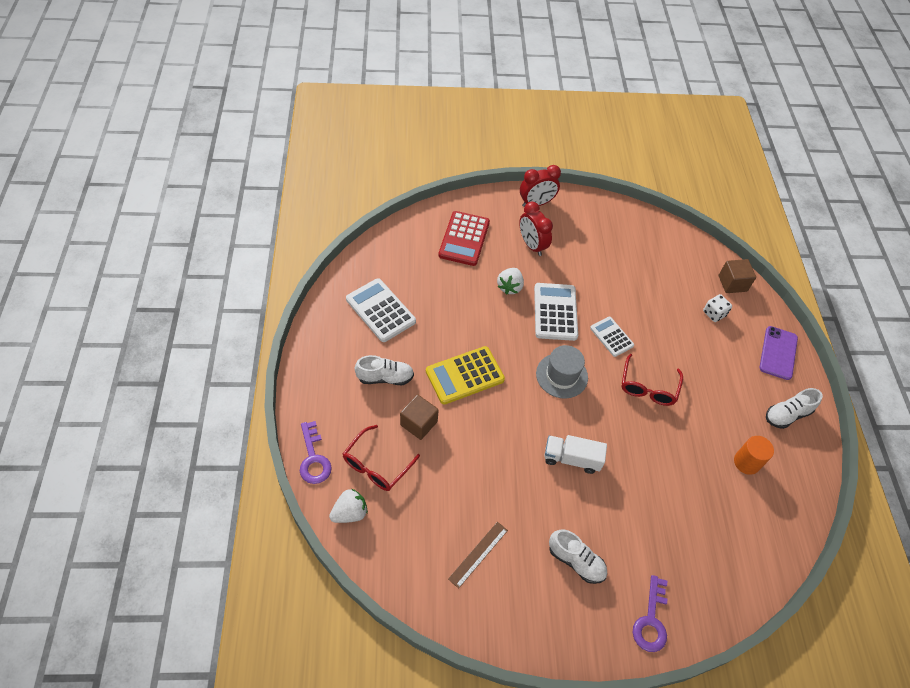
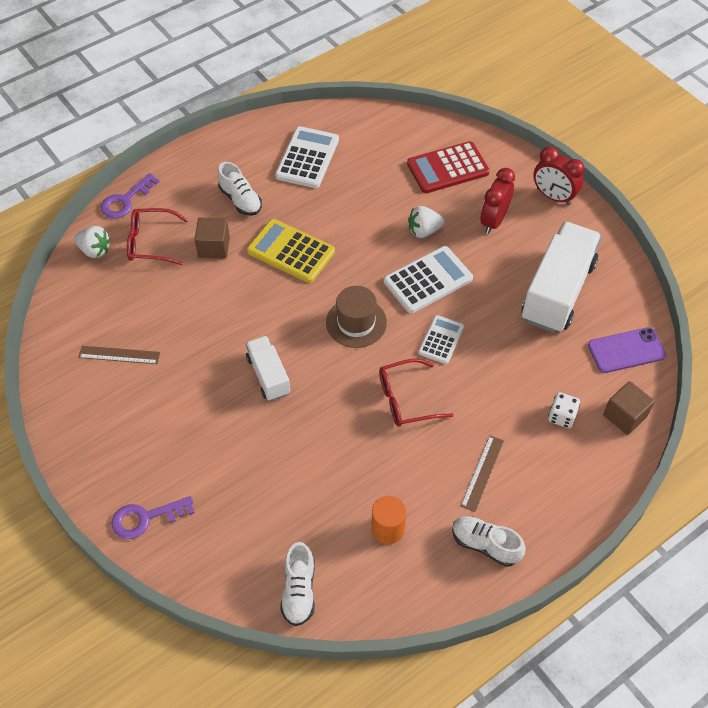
camera: 60 degrees right, 0 degrees up
(561, 375) = (356, 322): grey hat -> brown hat
(576, 561) = (164, 430): white shoe -> white shoe (299, 591)
(616, 252) = (557, 292): none -> white truck
(732, 382) = (482, 473): none -> brown ruler
(778, 353) = (566, 502): purple phone -> purple phone (626, 350)

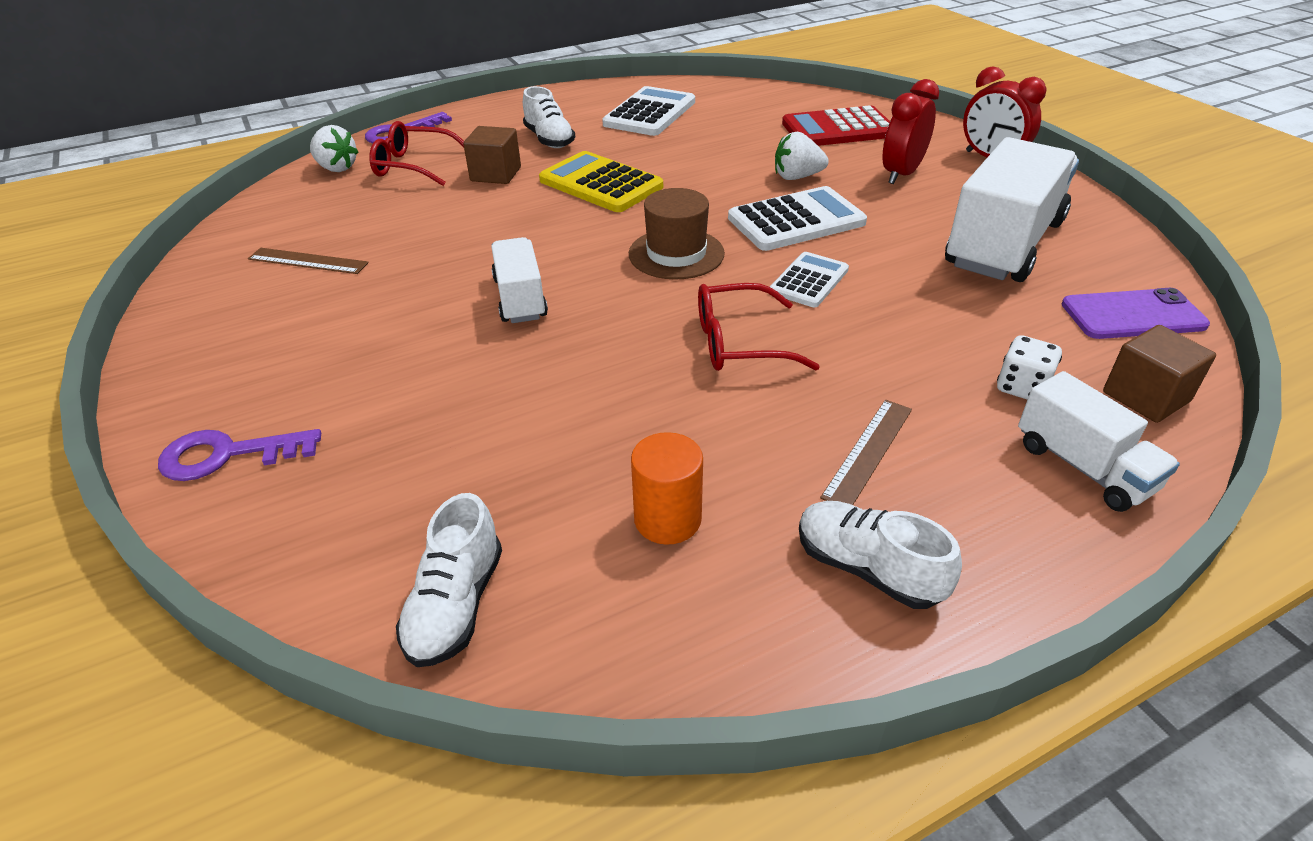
camera: 10 degrees right, 15 degrees down
(588, 469) = (1083, 467): none -> white truck

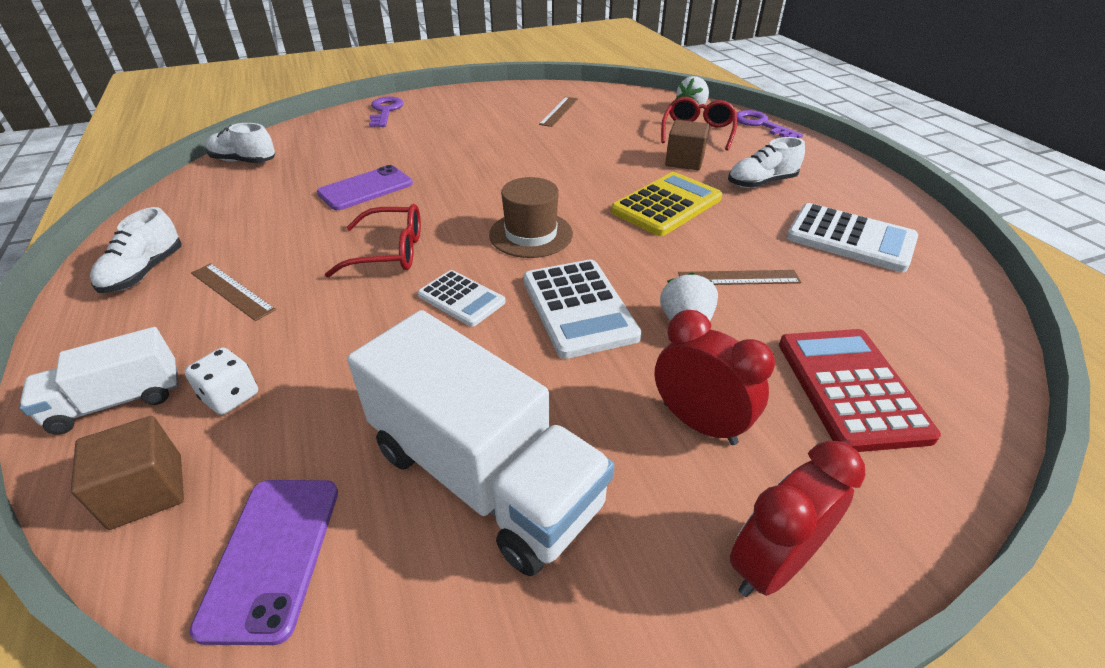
camera: 95 degrees right, 0 degrees up
(520, 298) = (489, 172): white truck -> none
(573, 401) = (366, 188): none -> purple phone
(667, 519) = (244, 213): orange cylinder -> none
(723, 156) = (738, 278): none -> brown ruler
(739, 343) = (389, 252): red glasses -> red glasses turned 90 degrees clockwise
(867, 569) = (144, 272): white shoe -> white shoe turned 150 degrees clockwise

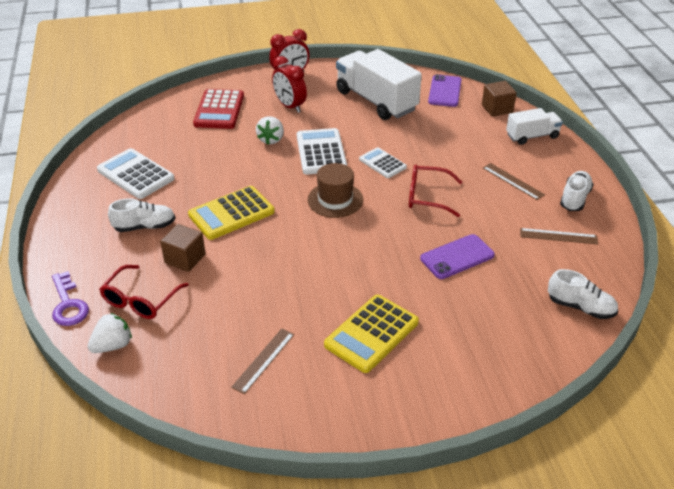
camera: 170 degrees left, 0 degrees up
(231, 396) = (483, 133): white dice -> none
(385, 111) = (467, 389): purple key -> none
(467, 130) = (371, 334): none -> yellow calculator
(738, 278) = (225, 158): brown ruler -> brown ruler (558, 236)

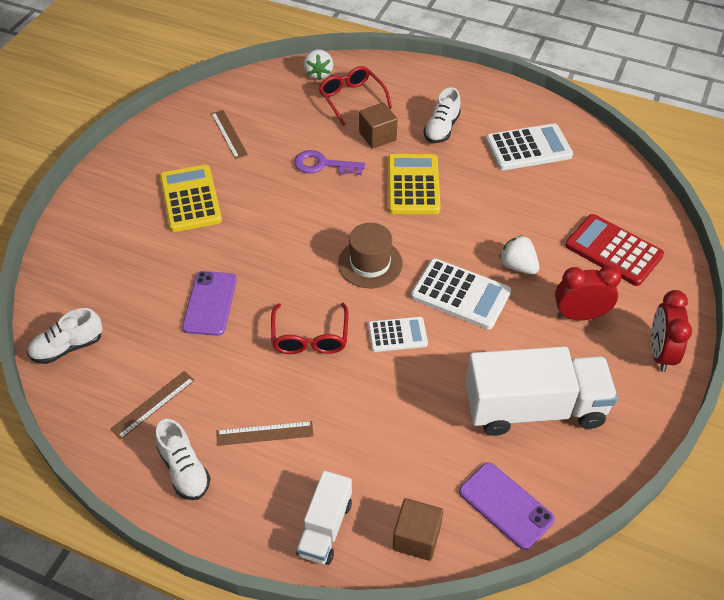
camera: 125 degrees right, 10 degrees up
(68, 304) = (382, 66): purple key -> purple key (323, 165)
(427, 197) = (310, 337): red glasses -> red glasses turned 135 degrees clockwise

